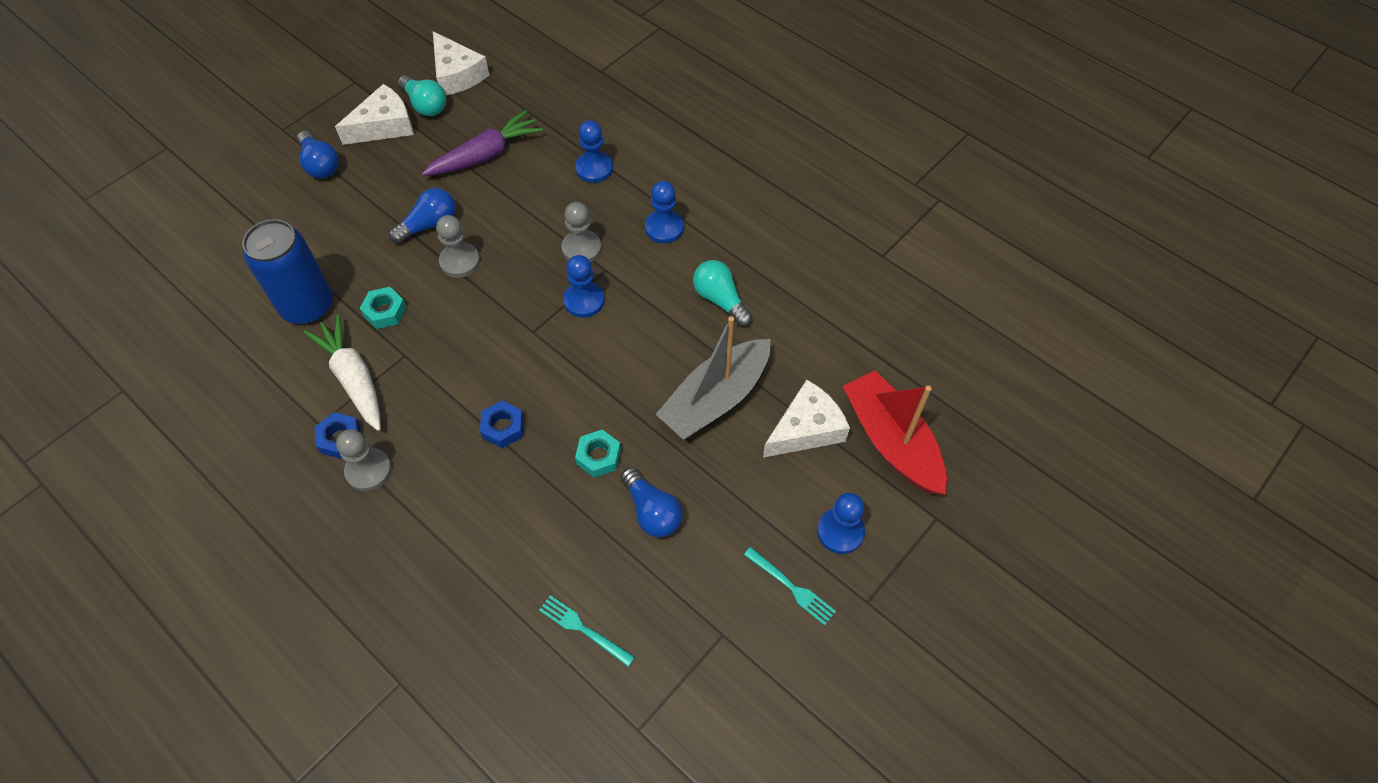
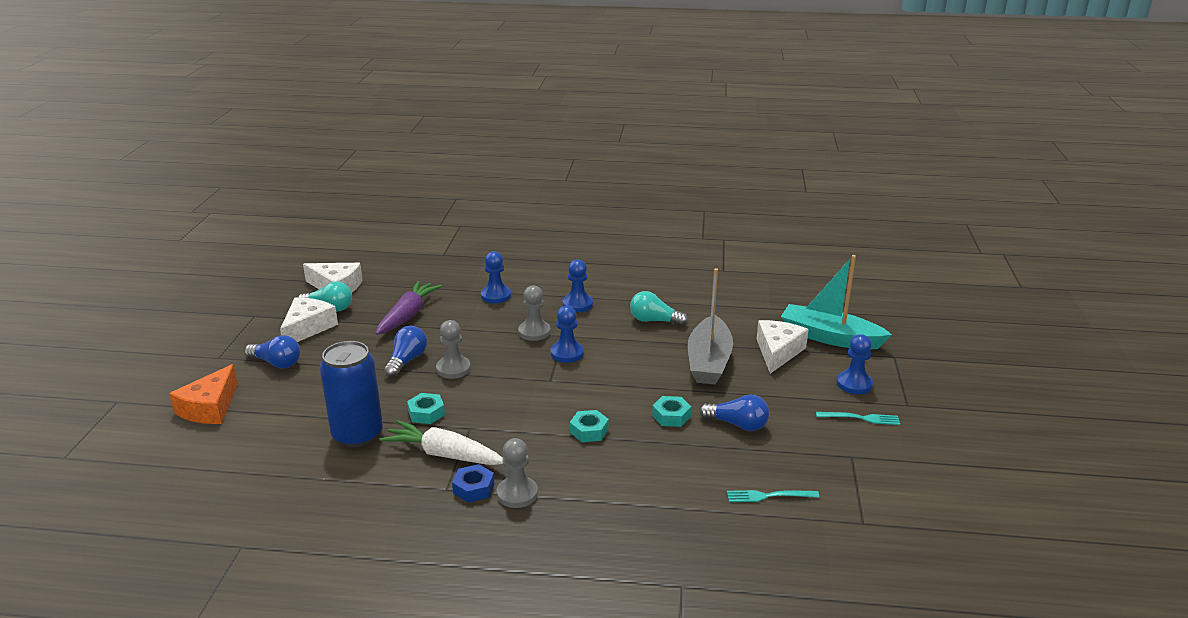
camera: 35 degrees left, 30 degrees down
(225, 197) = (210, 407): none -> orange cheese
(503, 427) = (589, 431): blue nut -> turquoise nut
(891, 441) = (829, 337): red boat -> turquoise boat

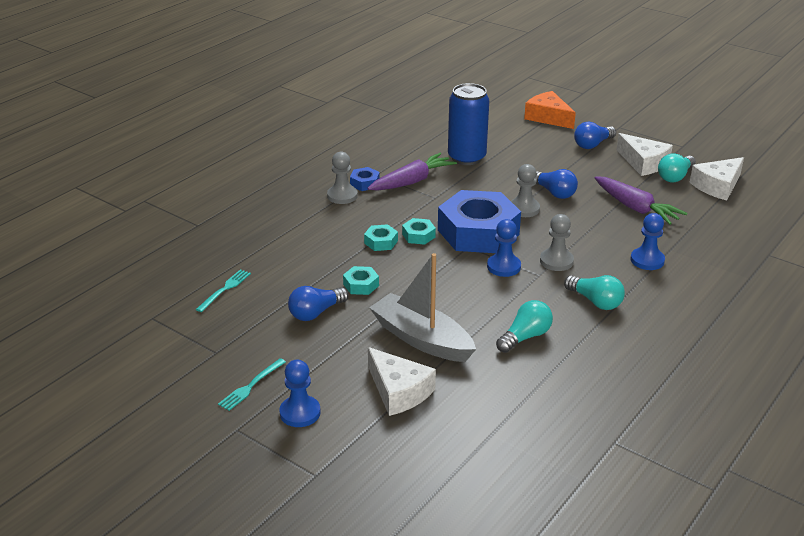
camera: 120 degrees right, 5 degrees up
(426, 413) = (469, 185): turquoise nut -> turquoise nut (418, 235)
(444, 454) = (412, 181): white carrot -> purple carrot
(520, 381) = (478, 232): none -> blue nut
(577, 304) = (595, 301): blue pawn -> turquoise light bulb
(829, 337) = (392, 445): turquoise boat -> none

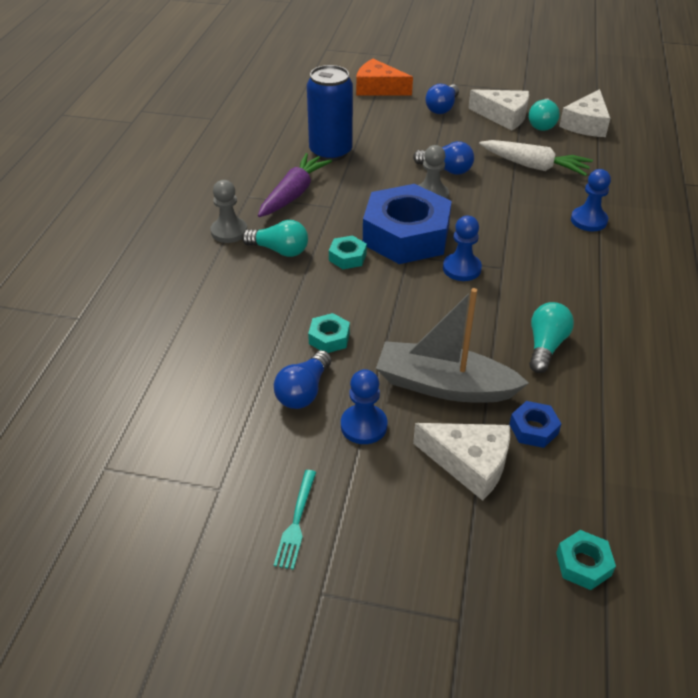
camera: 25 degrees left, 10 degrees up
(225, 289) = (172, 395): turquoise fork -> none
(300, 413) = (381, 537): blue pawn -> blue pawn (363, 426)
(364, 183) = (243, 209): blue nut -> blue nut (533, 429)
(381, 242) = (312, 277): turquoise nut -> turquoise nut (583, 564)
(556, 261) = (507, 246): grey pawn -> none
(595, 301) = (579, 282): turquoise light bulb -> turquoise light bulb (279, 250)
(635, 208) = (534, 166): purple carrot -> white carrot

